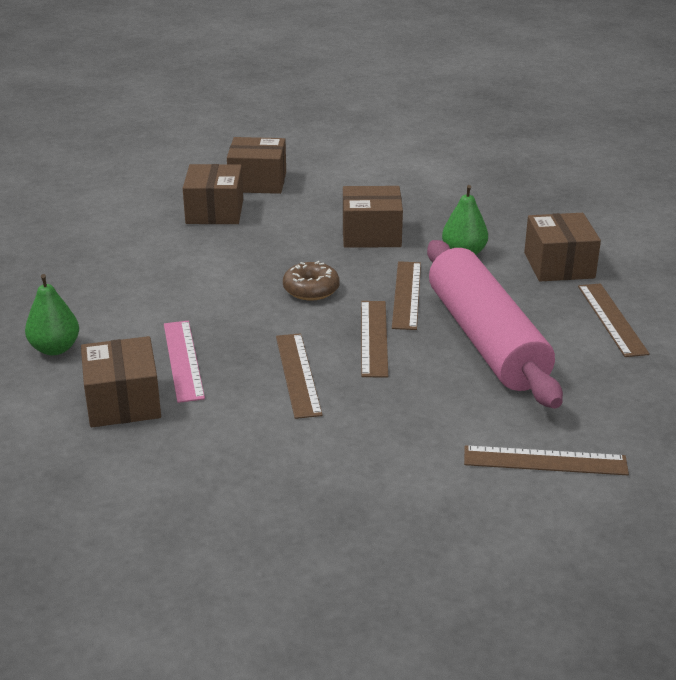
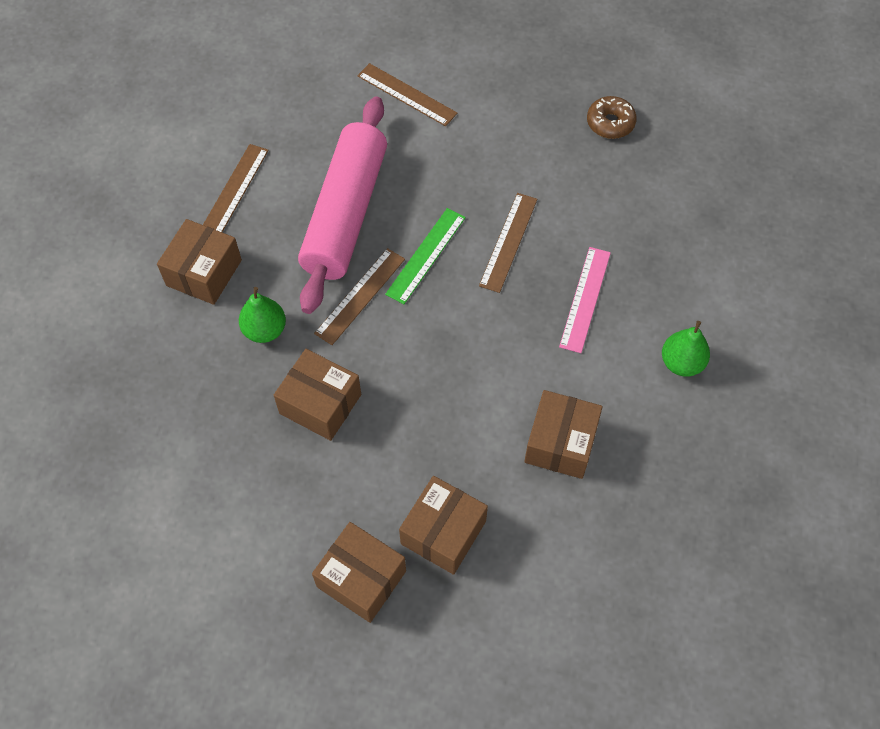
camera: 150 degrees left, 30 degrees up
(123, 402) = (649, 272): brown box -> brown box (560, 443)
(311, 289) = (433, 342): brown donut -> brown donut (610, 123)
(373, 338) = (426, 255): brown ruler -> green ruler

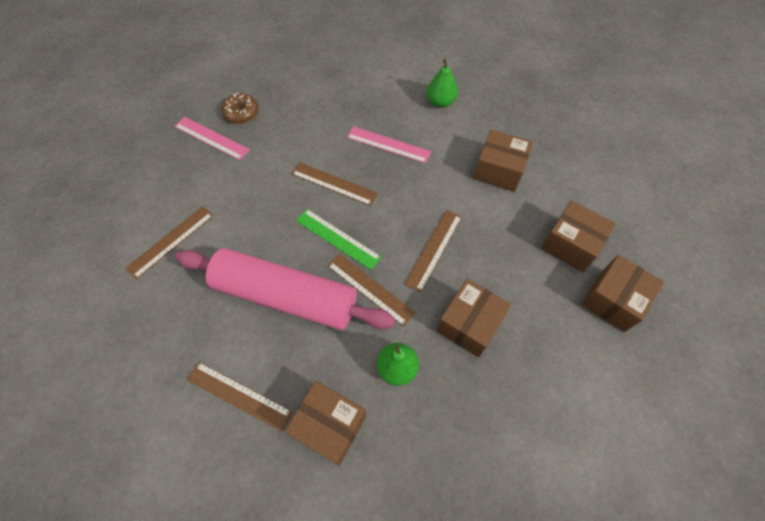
camera: 85 degrees left, 0 degrees up
(420, 362) = (434, 249): none -> brown ruler
(562, 100) = (211, 138): none -> pink ruler

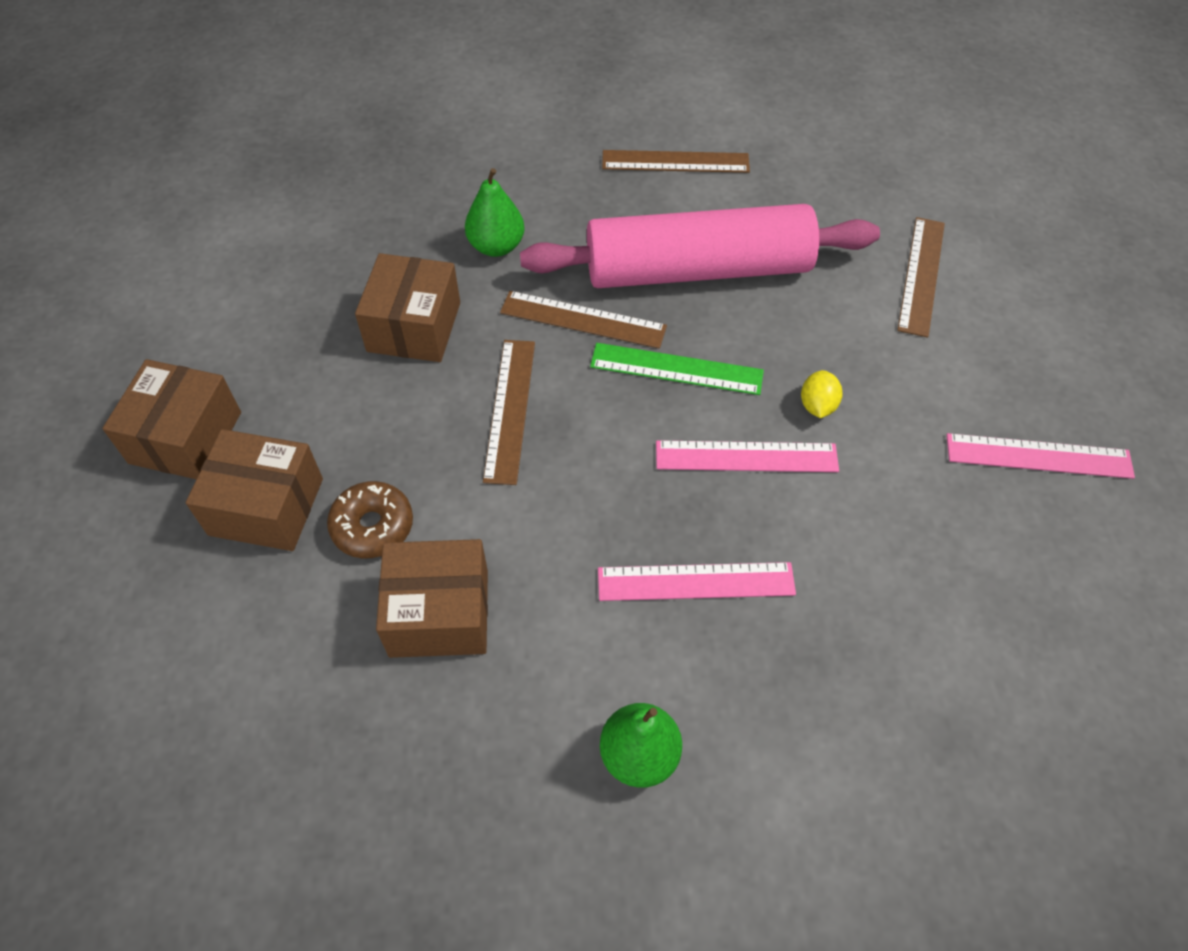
camera: 155 degrees right, 5 degrees down
(241, 113) = (1040, 532): brown donut -> brown donut (372, 526)
(284, 194) = (817, 405): none -> yellow lemon
(329, 425) = (551, 172): brown box -> none
(334, 184) = (746, 456): brown ruler -> pink ruler

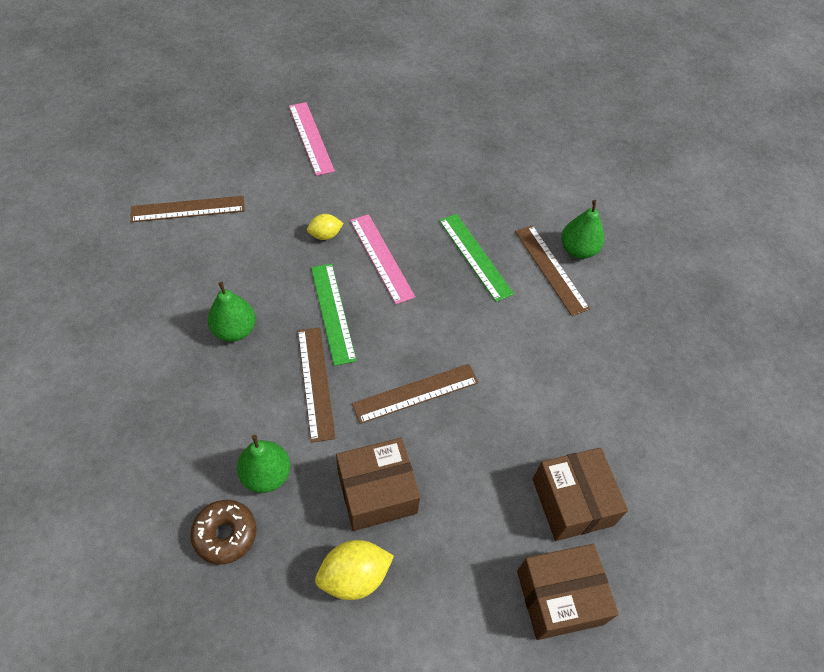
camera: 120 degrees left, 0 degrees up
(344, 279) = (354, 576): none -> yellow lemon
(372, 526) = (544, 429): brown donut -> brown donut (225, 534)
(439, 613) = (571, 365): brown box -> none
(675, 162) = (114, 385): brown ruler -> brown ruler (551, 269)
(696, 581) = (475, 256): pink ruler -> green ruler
(698, 270) = (235, 330): pink rolling pin -> green pear

